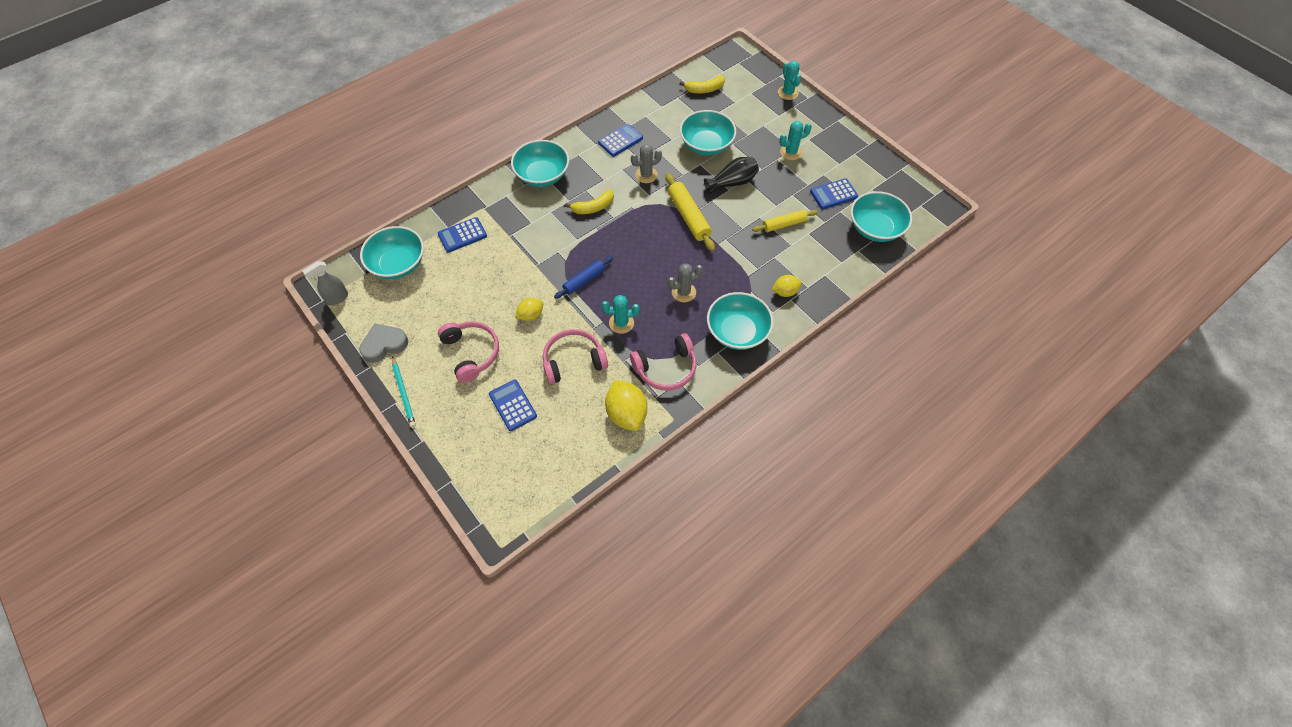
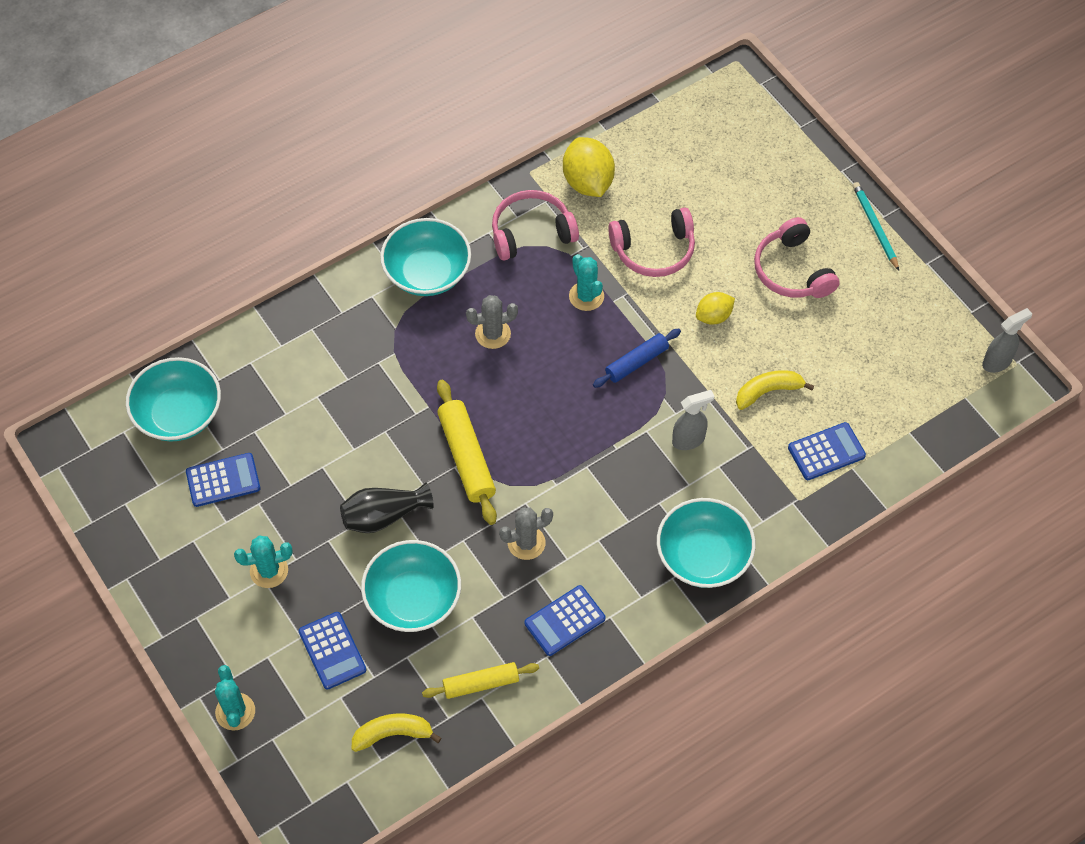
camera: 175 degrees left, 0 degrees up
(384, 344) = (914, 291): grey heart -> none
(398, 264) = (918, 410): turquoise bowl -> none
(513, 405) = (732, 202): blue calculator -> blue calculator (332, 651)
(549, 236) = (688, 440): none -> grey spray bottle
(593, 207) = (618, 486): yellow banana -> yellow banana (768, 392)
(621, 323) = (586, 296): turquoise cactus -> turquoise cactus turned 60 degrees clockwise
(784, 224) = (319, 432): yellow rolling pin -> yellow rolling pin (481, 684)
(785, 292) = (346, 323): yellow lemon -> none

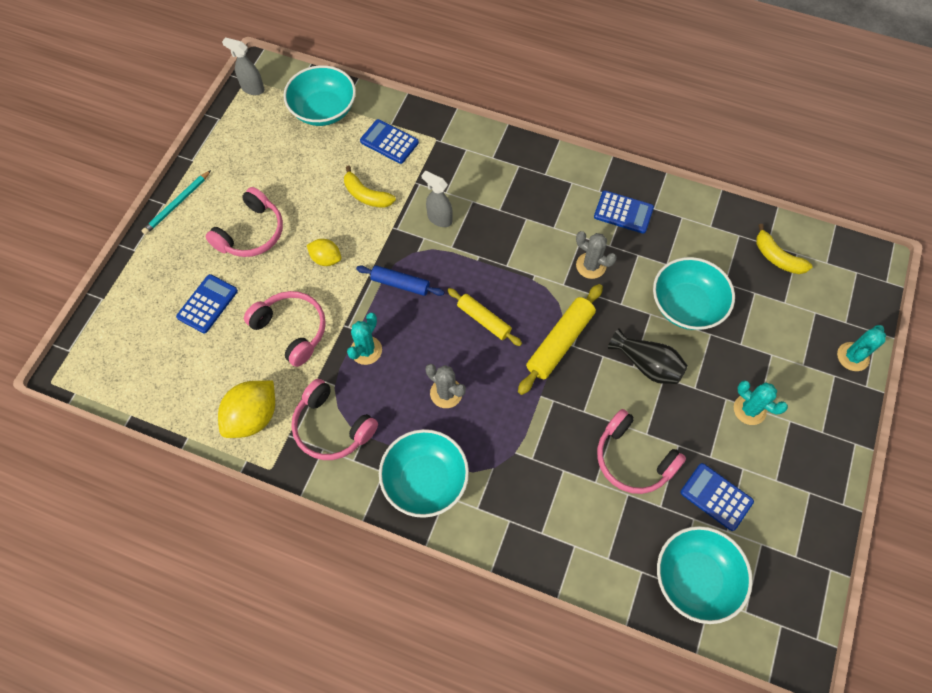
camera: 125 degrees left, 5 degrees up
(310, 439) = (633, 459): none -> pink headphones
(332, 651) = (762, 328): blue calculator -> blue calculator (207, 304)
(481, 684) = (703, 231): yellow rolling pin -> yellow rolling pin (484, 320)
(703, 556) = (517, 166): turquoise bowl -> turquoise bowl (323, 110)

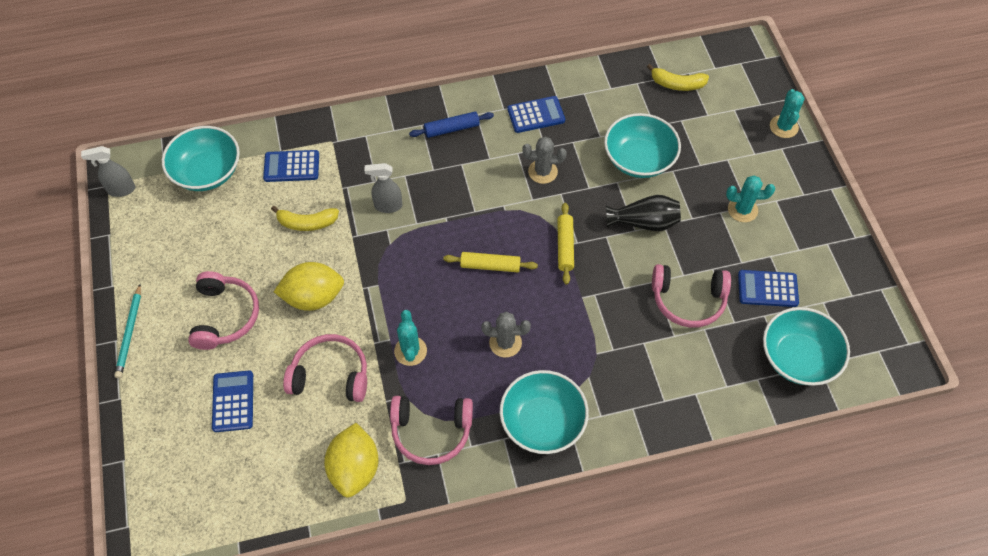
camera: 35 degrees left, 5 degrees down
(326, 259) = (313, 297): yellow lemon -> yellow lemon, size x1.70
(400, 284) = (396, 279): blue rolling pin -> blue rolling pin (452, 129)
(560, 342) = (565, 246): yellow rolling pin -> yellow rolling pin, size x0.66

